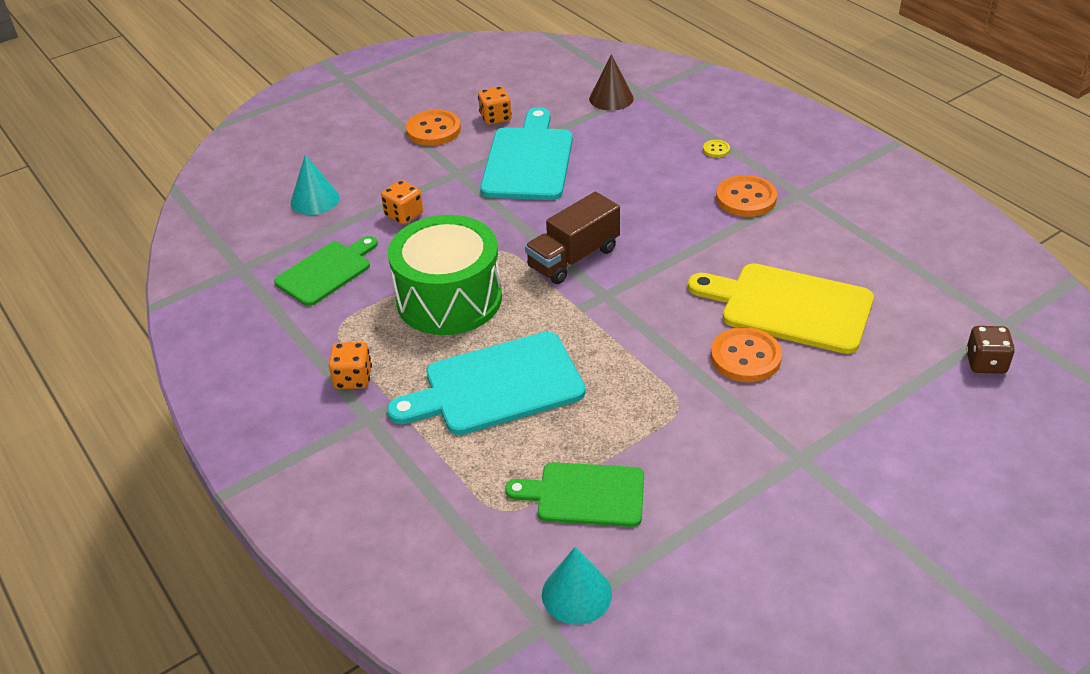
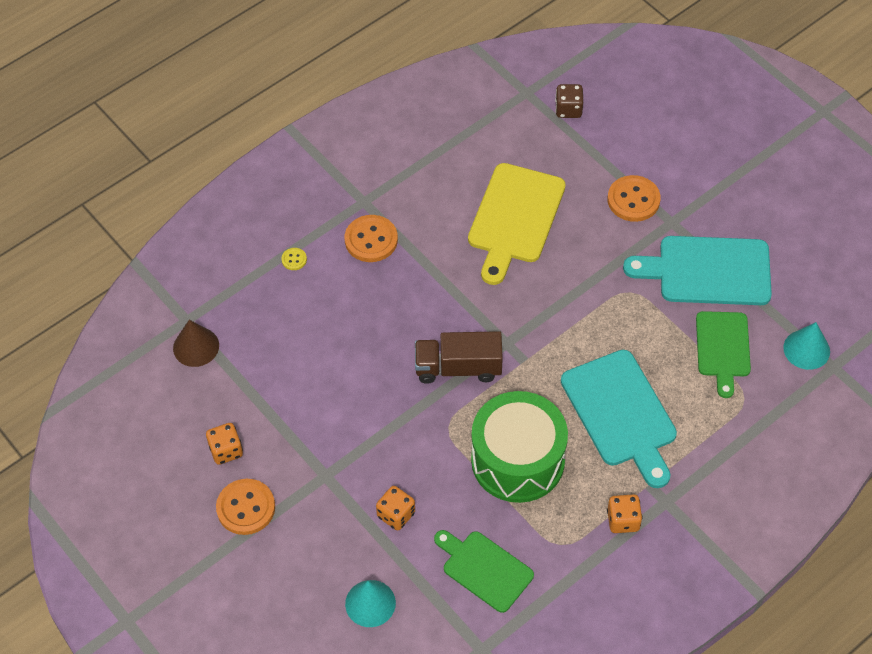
camera: 95 degrees left, 15 degrees up
(529, 160) = (306, 414): turquoise cutting board -> turquoise cutting board (708, 271)
(573, 258) = (458, 368): brown truck -> brown truck turned 135 degrees clockwise
(745, 357) = (574, 249): orange button -> orange button (633, 200)

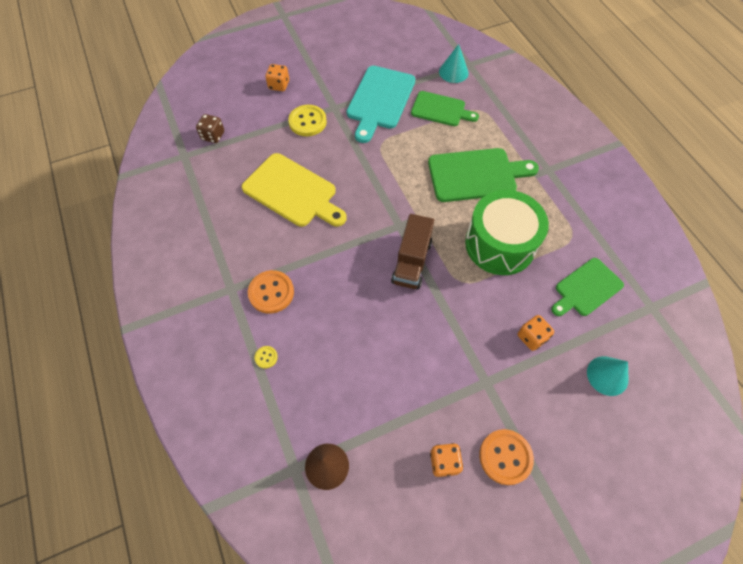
camera: 75 degrees left, 5 degrees up
(620, 413) = (476, 175): turquoise cutting board -> green cutting board
(623, 520) = (559, 196): orange dice -> orange dice (279, 85)
(633, 200) = (307, 122): orange button -> yellow button

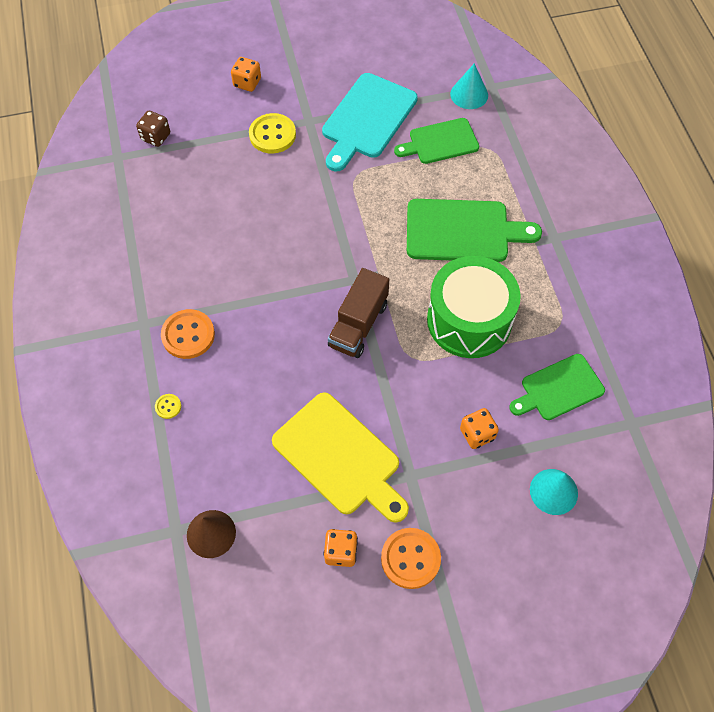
camera: 10 degrees right, 0 degrees up
(292, 192) = (236, 220): yellow cutting board -> yellow cutting board (340, 457)
(441, 110) = (440, 142): green cutting board -> green cutting board turned 135 degrees clockwise

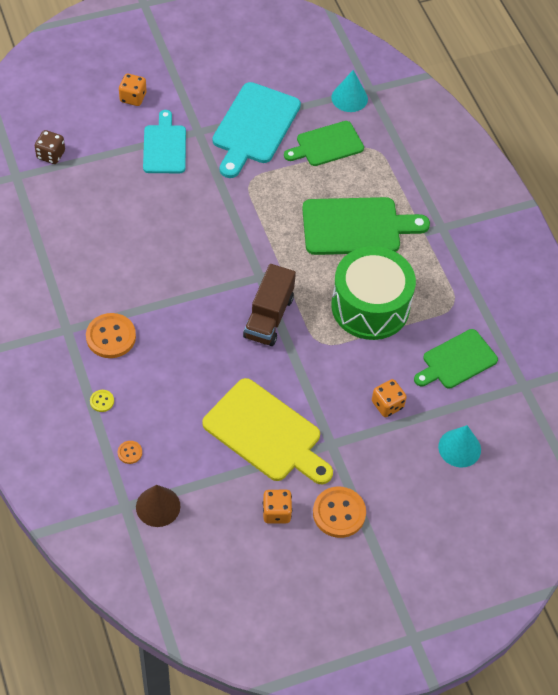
camera: 10 degrees left, 5 degrees down
(189, 468) = (130, 452): none -> orange button
(272, 135) = (165, 147): yellow button -> turquoise cutting board

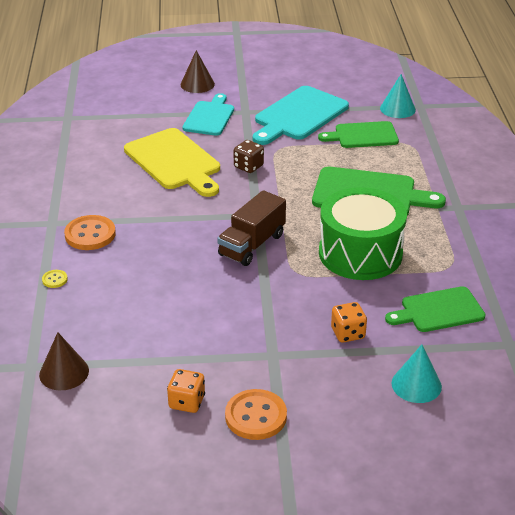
camera: 20 degrees right, 20 degrees down
(51, 155) = (105, 109): brown dice -> brown dice (248, 166)
(130, 452) = (59, 324): orange button -> none
(133, 98) = (197, 84): orange dice -> brown cone
(266, 433) = (206, 334): yellow cutting board -> yellow cutting board (174, 162)

